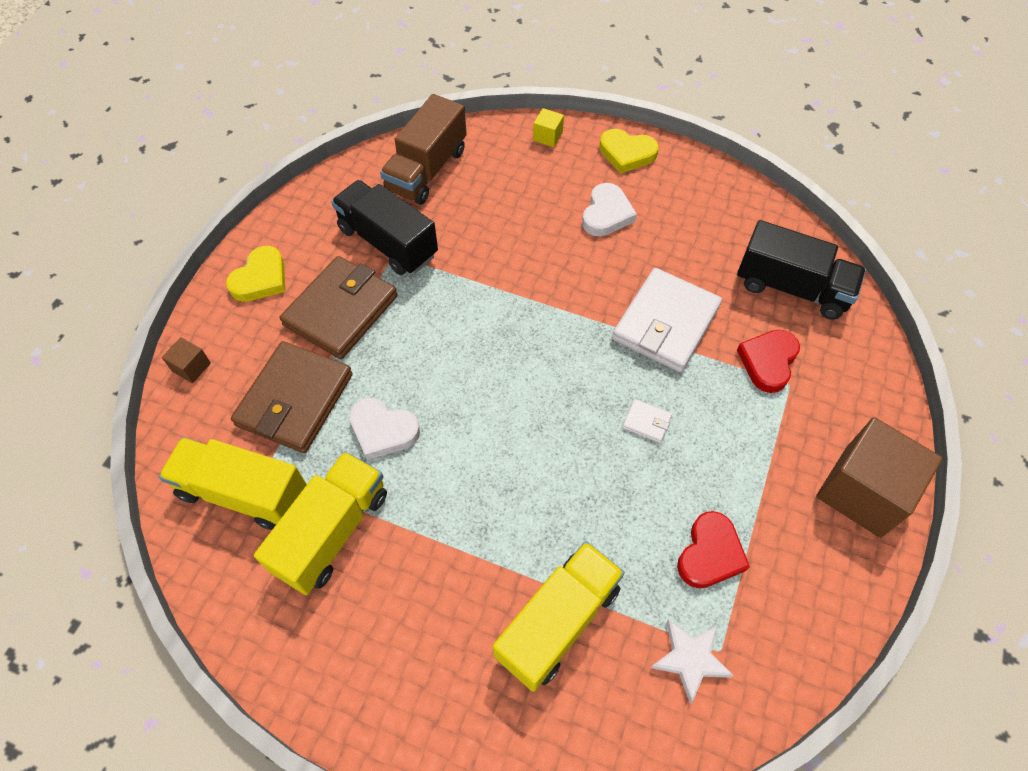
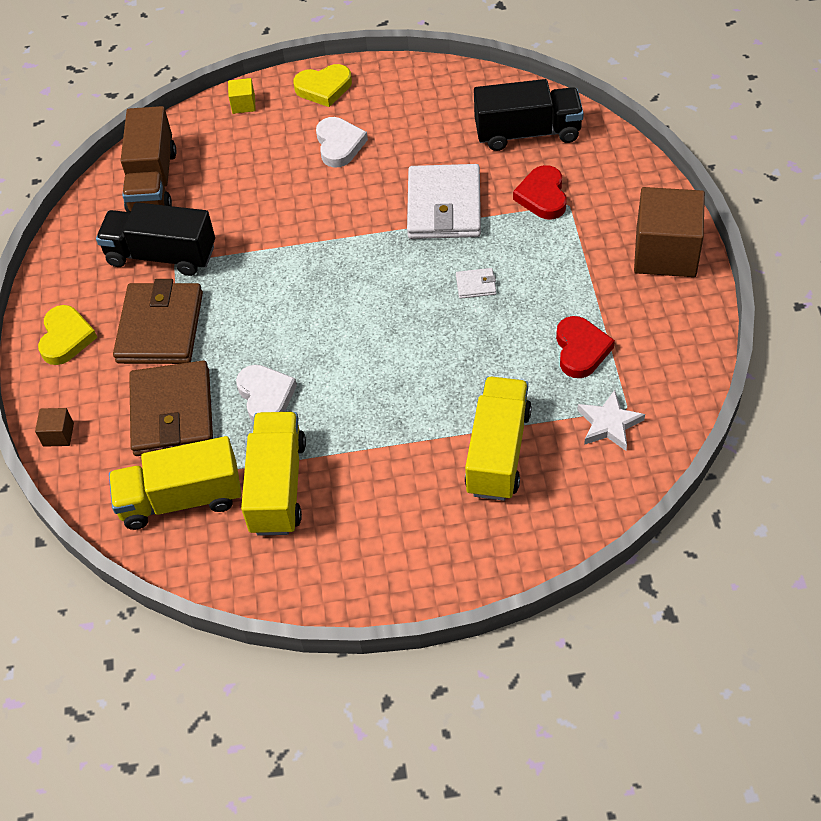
camera: 25 degrees left, 5 degrees down
(383, 430) = (266, 396): white heart -> white heart turned 105 degrees counterclockwise

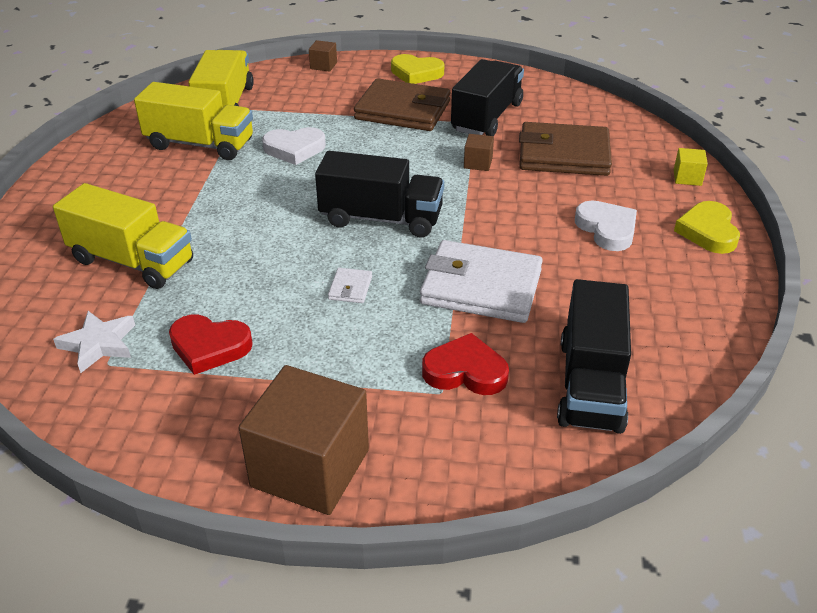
camera: 100 degrees right, 15 degrees down
(152, 181) = (584, 120): brown truck -> none
(172, 412) = (310, 108): brown wallet -> brown wallet (563, 154)
(255, 244) = (478, 163): none -> brown cube
(339, 145) = (607, 229): white heart -> white heart turned 120 degrees counterclockwise
(371, 291) = (381, 219): none -> black truck

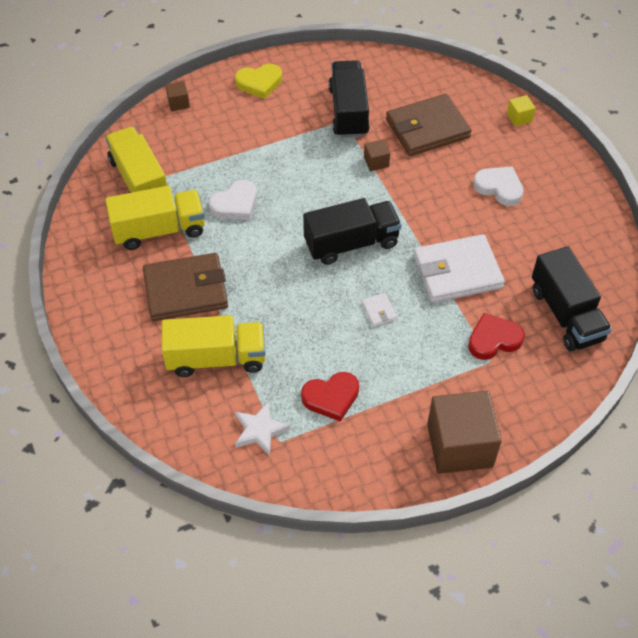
camera: 30 degrees left, 15 degrees up
(403, 110) = (282, 129): brown wallet -> brown wallet (186, 290)
(708, 232) = (559, 163): yellow heart -> none

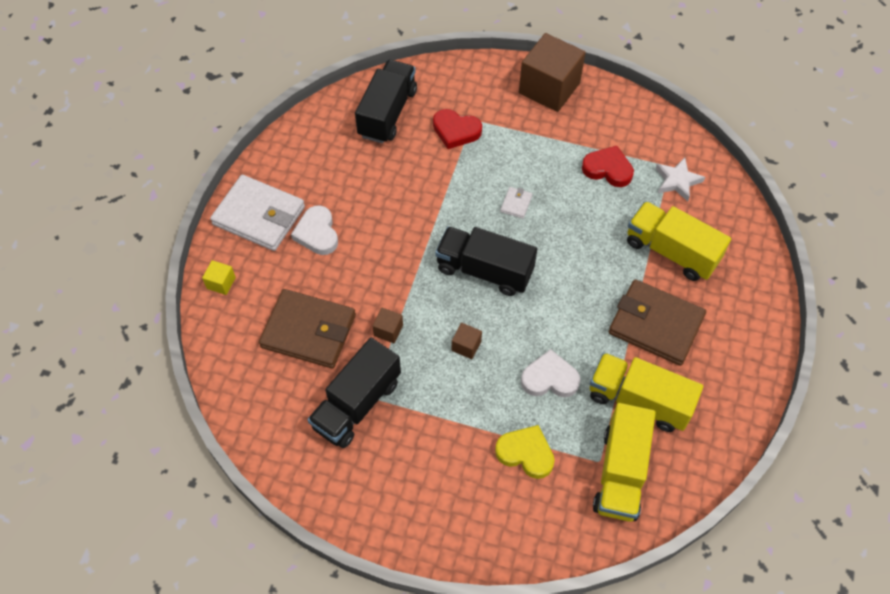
camera: 140 degrees left, 5 degrees up
(178, 103) = (511, 548): brown cube -> brown cube (466, 346)
(259, 83) = (407, 510): yellow heart -> yellow heart (526, 453)
(457, 272) = (428, 192): white wallet -> white wallet (259, 216)

